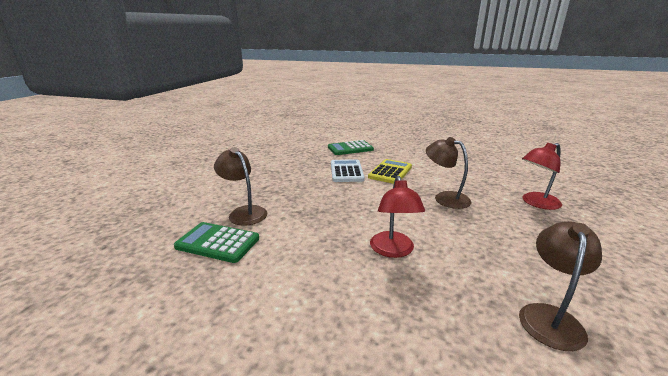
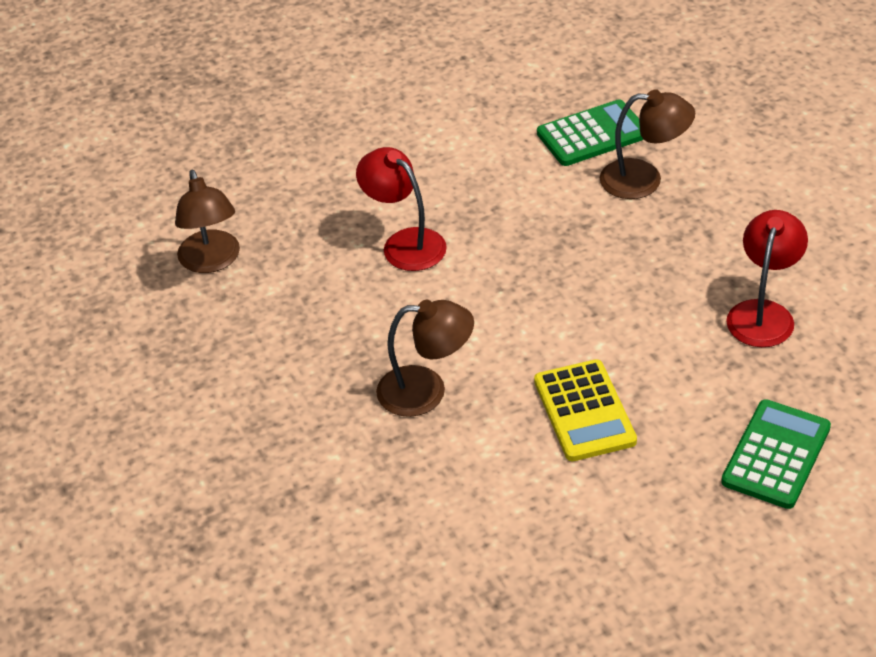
camera: 140 degrees right, 20 degrees up
(346, 171) = (657, 358): white calculator -> none
(536, 203) = (281, 473): red lamp -> red lamp (763, 313)

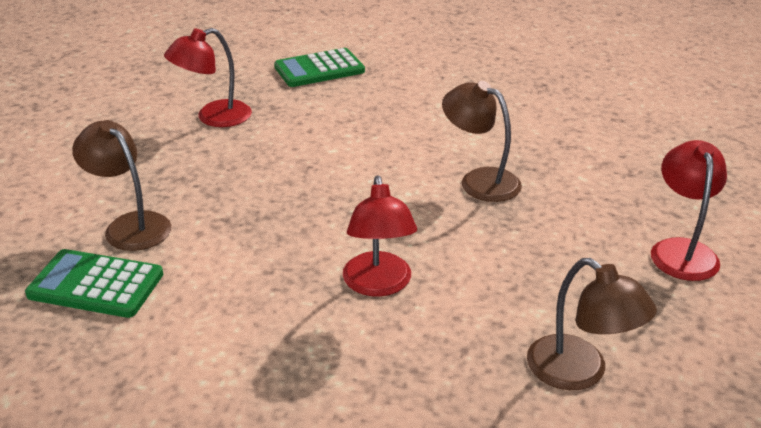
camera: 145 degrees left, 10 degrees down
(191, 415) = (681, 250): none -> red lamp
(212, 261) = (579, 372): brown lamp -> brown lamp turned 120 degrees clockwise
(584, 411) = (391, 126): yellow calculator -> none

